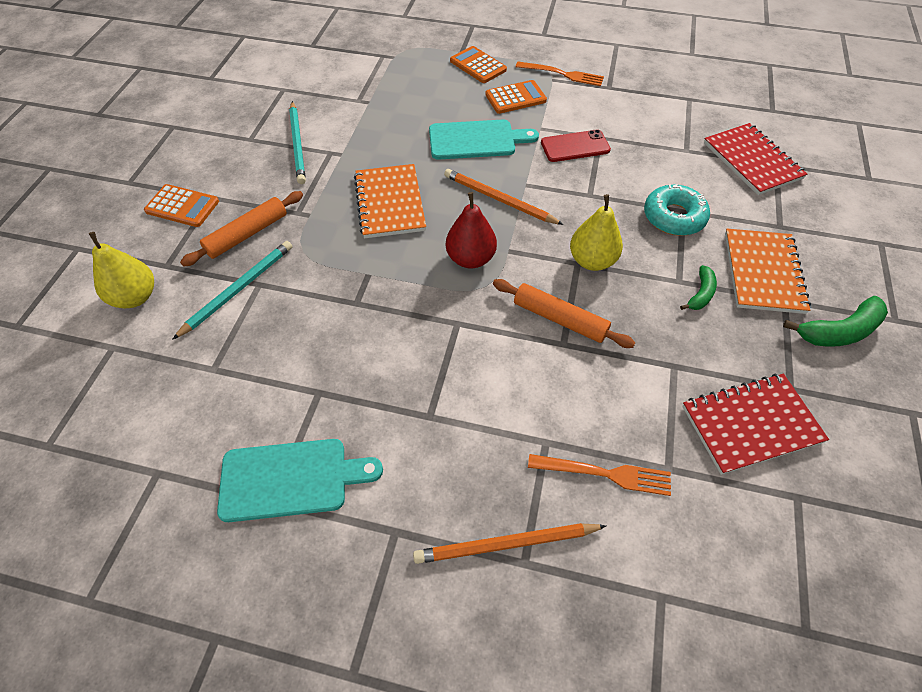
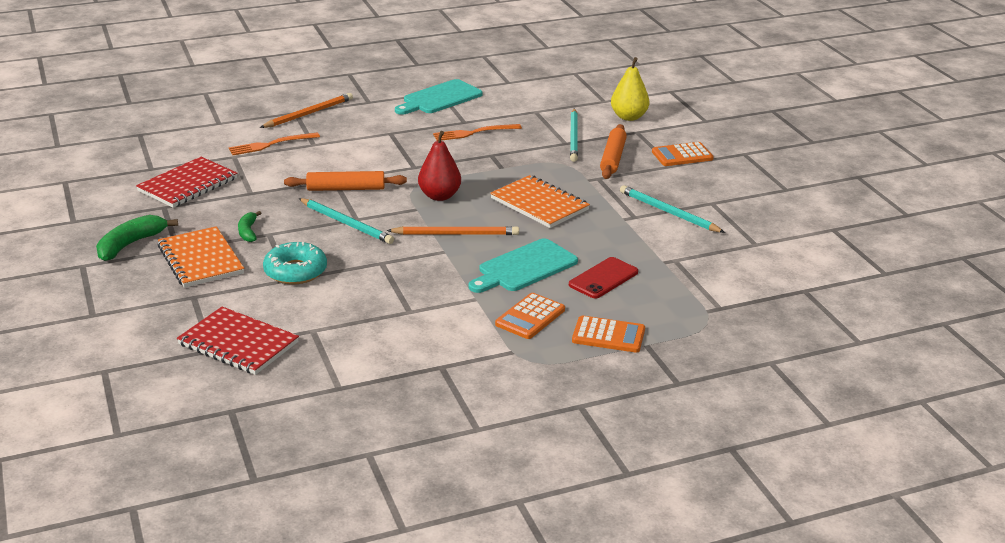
camera: 145 degrees right, 25 degrees down
(563, 74) = (506, 361): orange fork -> orange fork (473, 133)
(575, 146) = (427, 294): red phone -> red phone (603, 278)
(592, 261) = (346, 223): yellow pear -> turquoise pencil

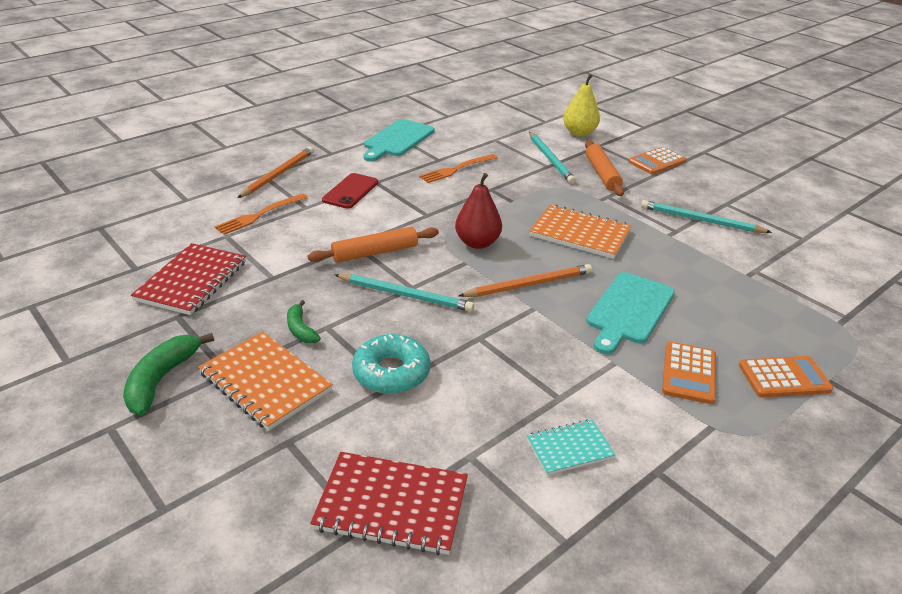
camera: 20 degrees left, 5 degrees up
(388, 341) = (569, 449): none -> turquoise notebook
(603, 278) = (713, 307): red phone -> red phone (350, 191)

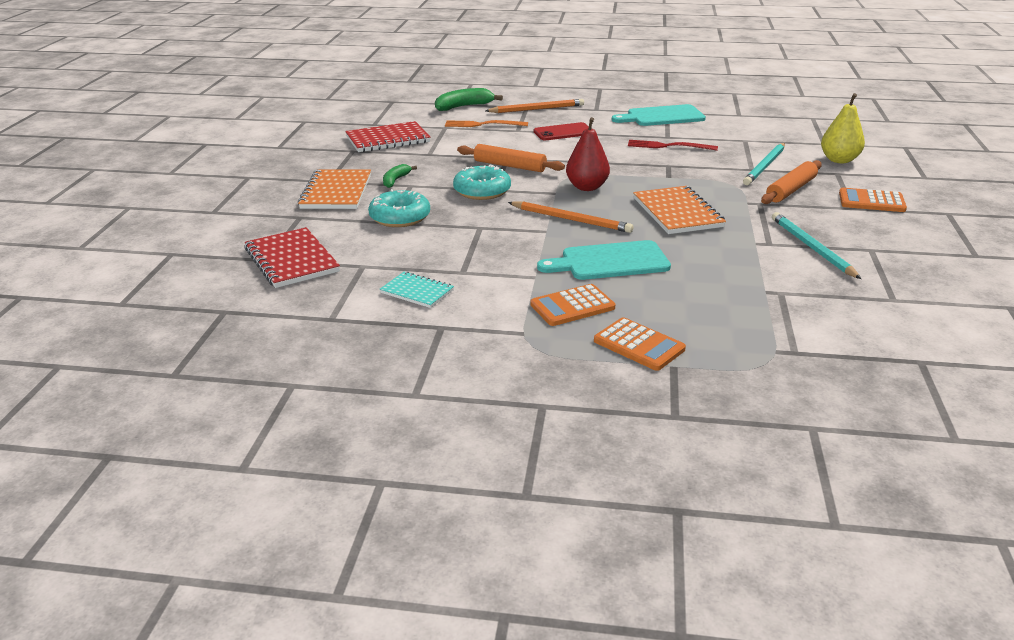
camera: 50 degrees right, 5 degrees down
(161, 380) = (298, 170): green banana -> green banana (464, 106)
(405, 295) = (482, 191): turquoise pencil -> turquoise donut
(456, 169) = (668, 146): orange fork -> red fork

